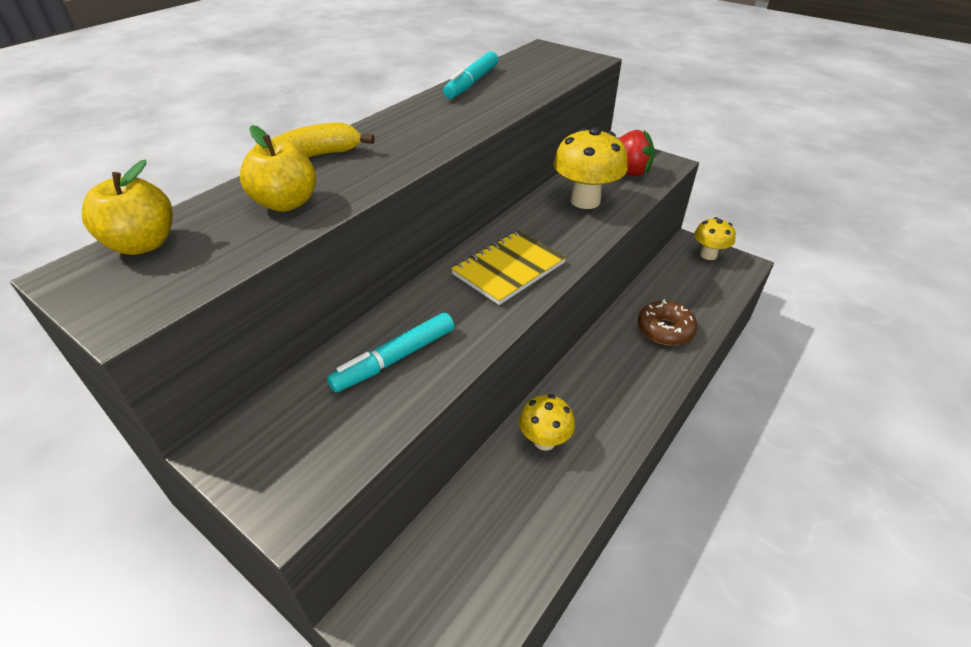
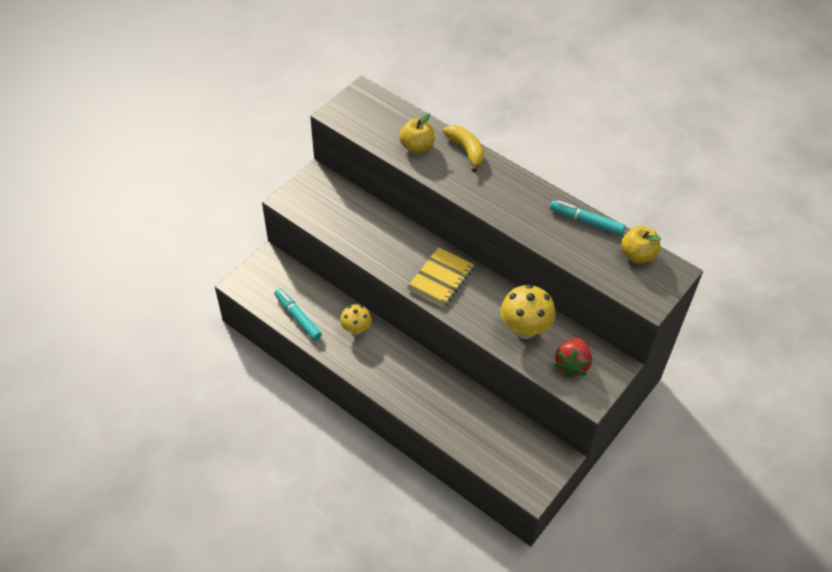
camera: 90 degrees right, 10 degrees up
(143, 244) = (383, 106): yellow apple -> yellow apple (637, 255)
(395, 359) = (366, 228): turquoise marker -> turquoise marker (298, 317)
(509, 269) = (440, 278): yellow notebook -> yellow notebook turned 75 degrees clockwise
(665, 329) = (449, 412): brown donut -> none
(708, 255) = (544, 467): yellow mushroom -> none

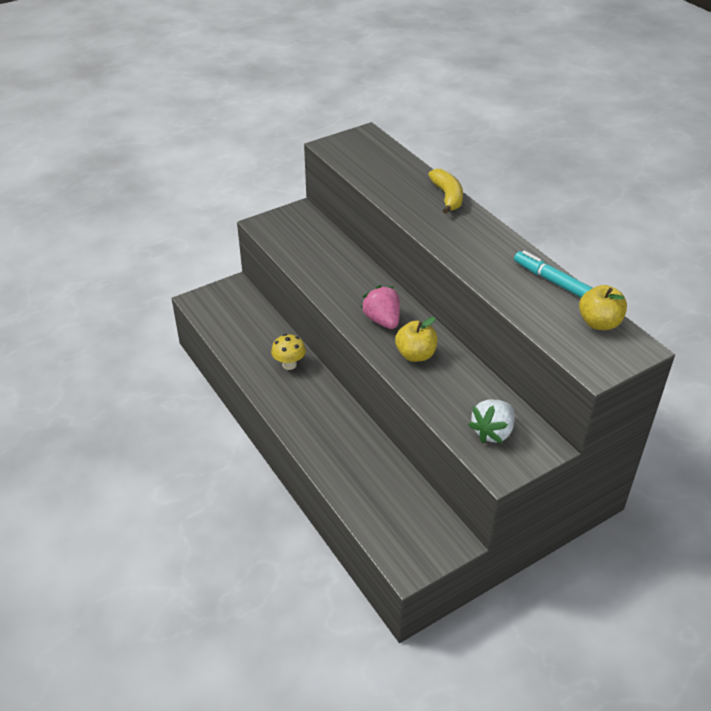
camera: 20 degrees right, 10 degrees down
(298, 317) = (236, 341): turquoise marker -> none
(417, 147) = (397, 185): yellow apple -> yellow apple (415, 355)
(440, 278) = (382, 320): yellow notebook -> pink strawberry
(524, 329) = (453, 386): yellow mushroom -> none
(572, 364) = (492, 432): red strawberry -> white strawberry

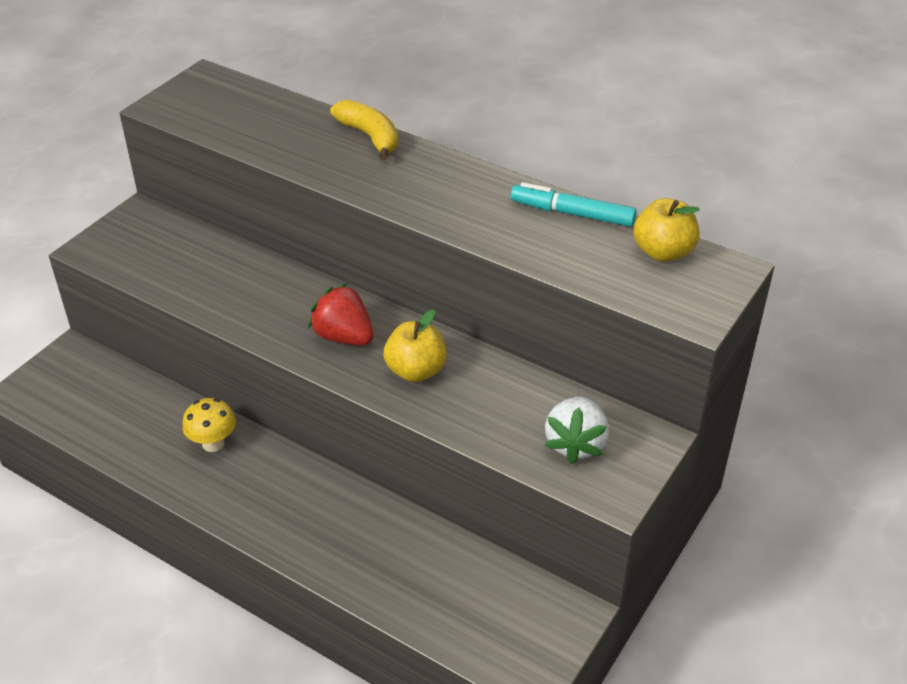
camera: 25 degrees left, 0 degrees up
(382, 320) = (343, 337): pink strawberry -> red strawberry

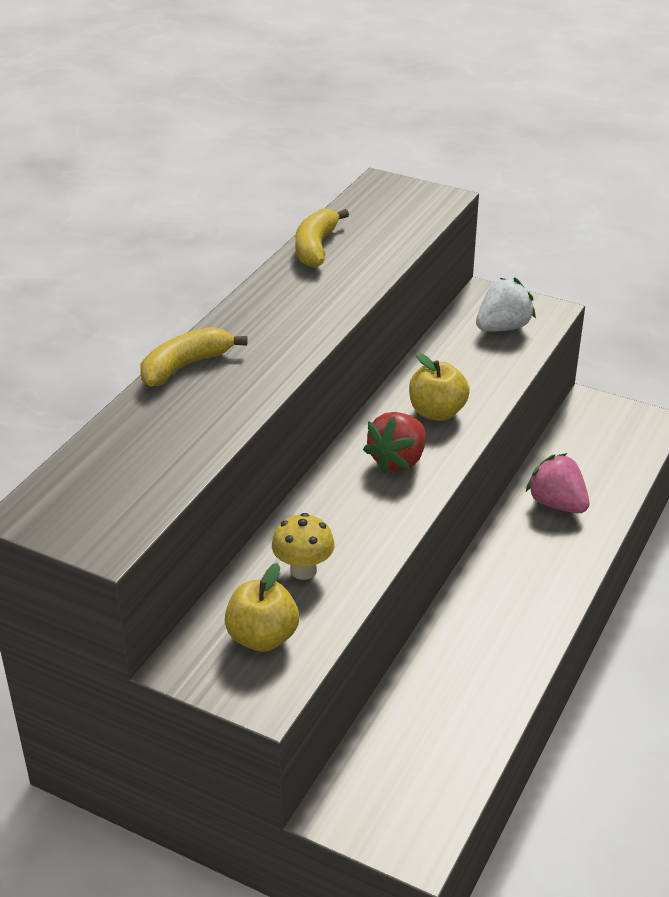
camera: 95 degrees left, 5 degrees down
(213, 443) = (463, 641): yellow mushroom -> yellow mushroom (303, 570)
(386, 545) = (557, 504): none -> pink strawberry
(572, 214) = (315, 247): turquoise marker -> yellow banana
(575, 444) = (502, 327): white strawberry -> white strawberry turned 45 degrees counterclockwise
(663, 252) = (364, 208): yellow apple -> yellow apple (262, 637)

